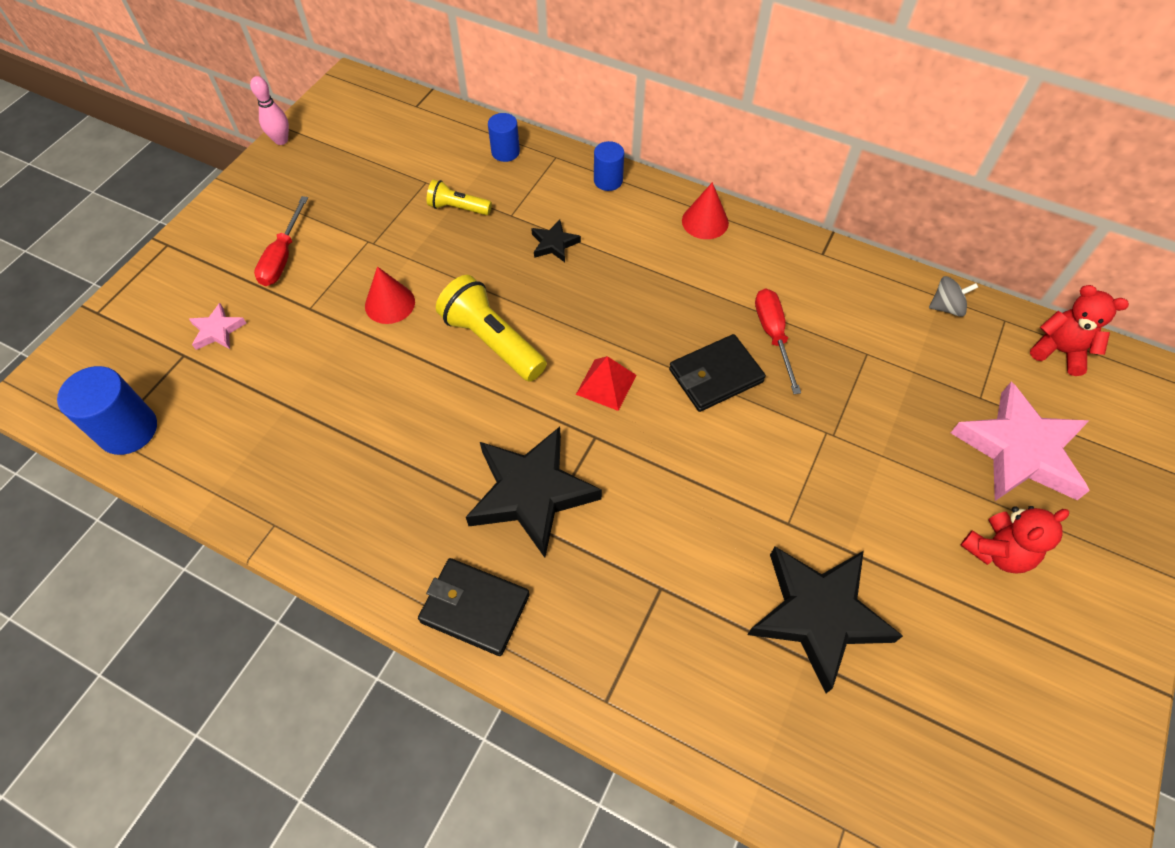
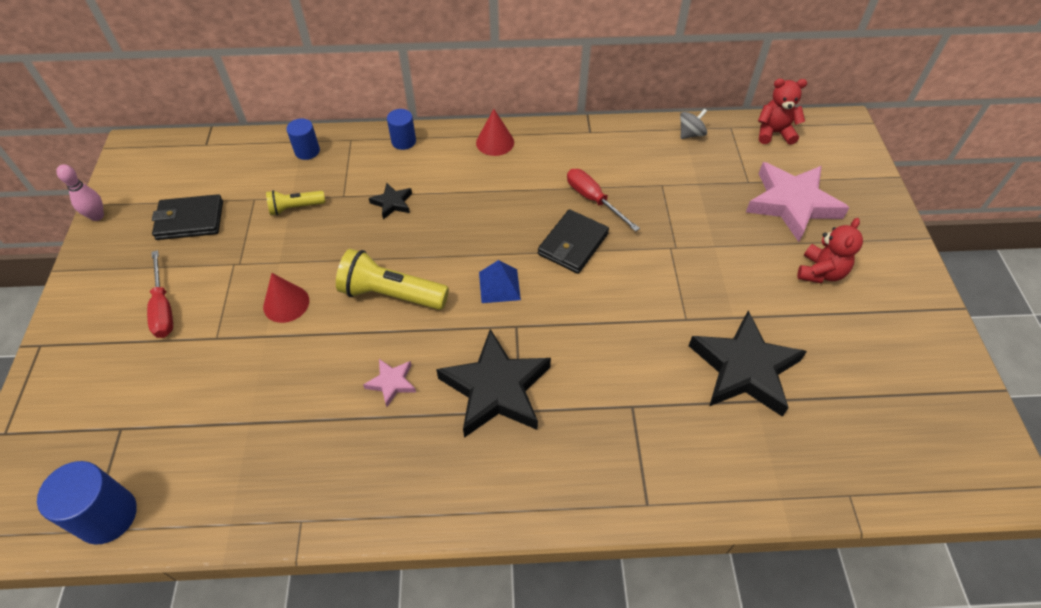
camera: 30 degrees left, 5 degrees down
(217, 330) = (141, 393): pink star -> pink star (391, 383)
(475, 608) = (509, 493): black wallet -> black wallet (190, 220)
(606, 384) = (499, 285): red pyramid -> blue pyramid

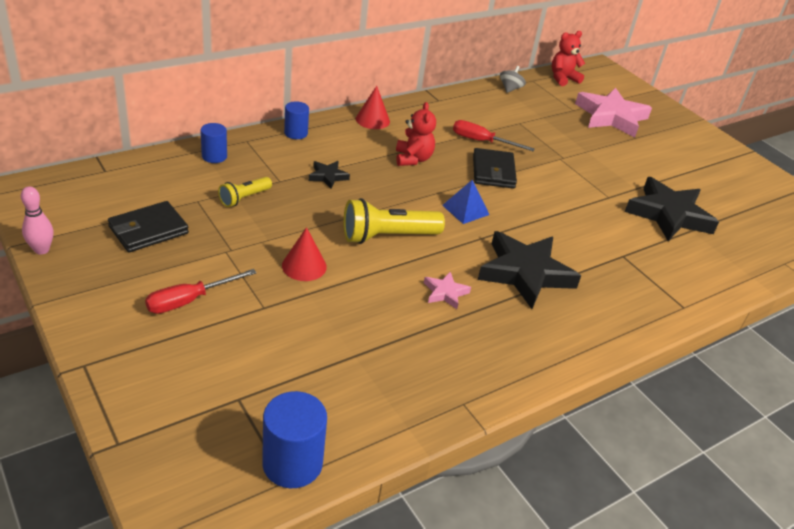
camera: 35 degrees left, 15 degrees down
(163, 308) = (189, 300): red screwdriver -> red screwdriver turned 105 degrees clockwise
(820, 272) = (662, 151): red teddy bear -> red teddy bear (413, 159)

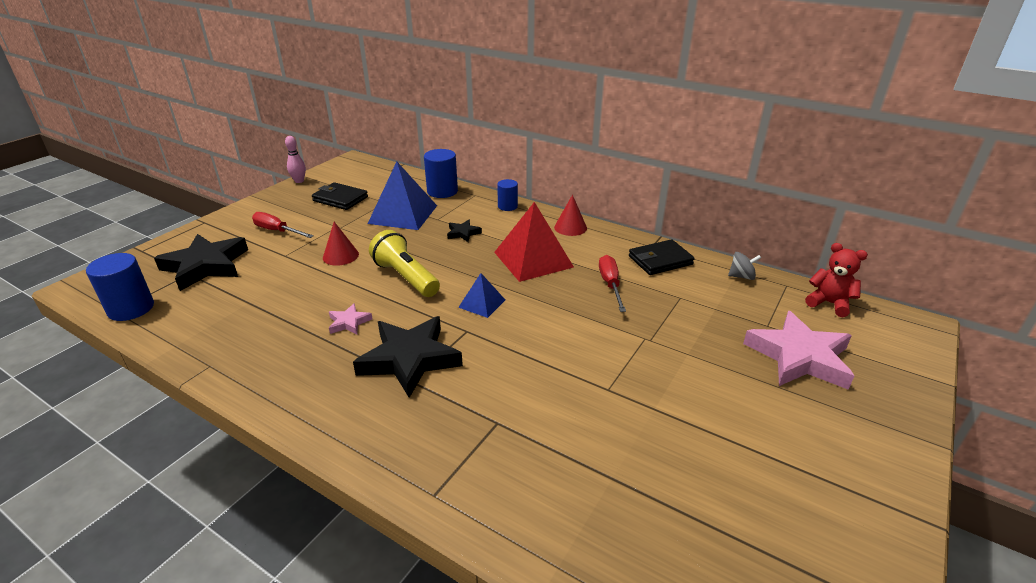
camera: 70 degrees right, 5 degrees down
(214, 156) = (442, 191): blue cylinder -> blue cylinder, size x1.62
(244, 198) = (403, 214): yellow flashlight -> blue pyramid
(413, 159) = (533, 259): red teddy bear -> red pyramid
(493, 171) = (564, 303): black wallet -> black wallet (660, 260)
(668, 215) = (626, 449): black star -> black star (206, 266)

